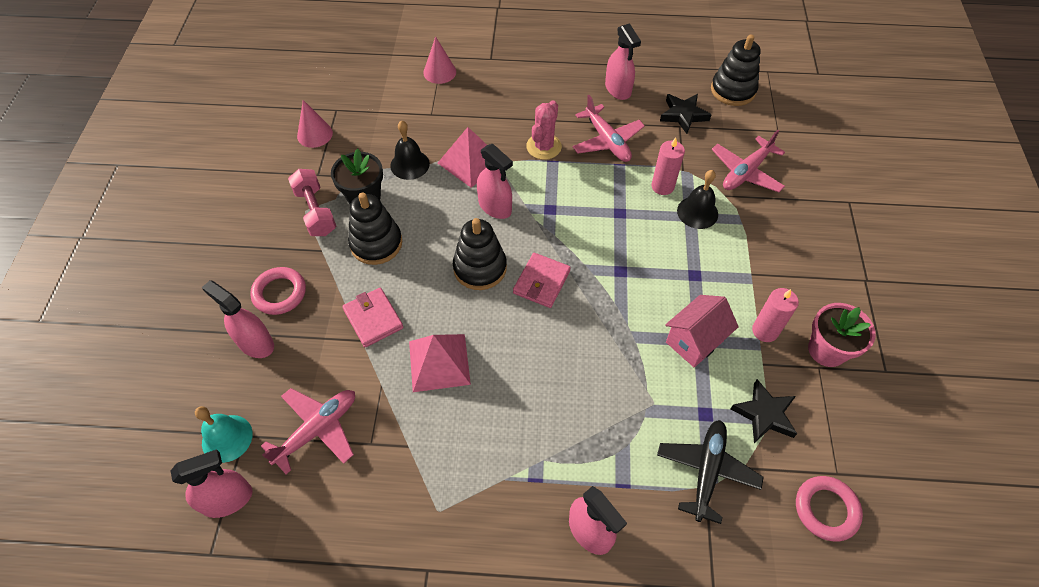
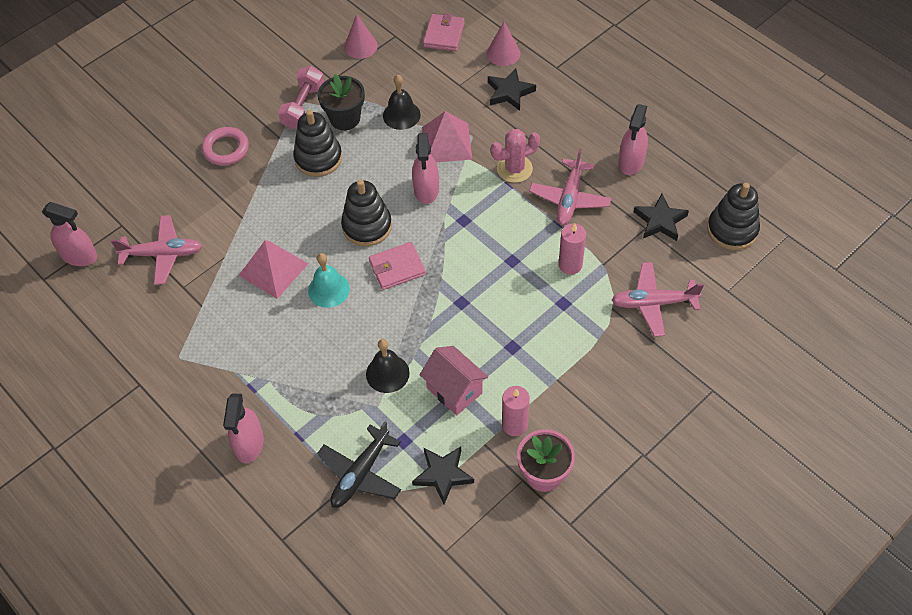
camera: 45 degrees right, 0 degrees up
(227, 438) = (111, 219): turquoise bell -> turquoise bell (328, 289)
(255, 343) = (181, 172): pink spray bottle -> none
(373, 319) = (263, 209): pink wallet -> pink wallet (444, 35)
(476, 96) = (509, 92): none -> black star
(694, 341) = (454, 390): pink house -> pink house turned 45 degrees clockwise
(697, 212) = (573, 304): black bell -> black bell (387, 373)
(706, 471) = (360, 474): black plane -> black plane turned 150 degrees clockwise
(826, 509) = (408, 563): pink ring -> none

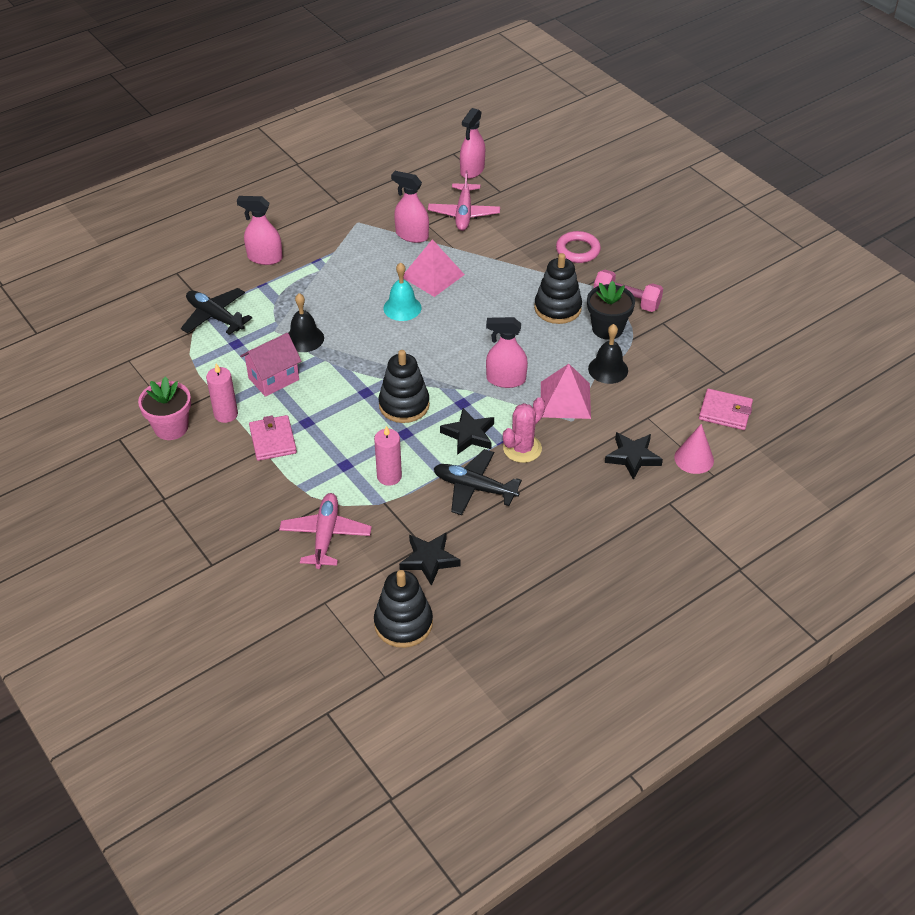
camera: 95 degrees right, 10 degrees down
(361, 46) = (709, 346): pink cone -> none
(367, 226) = (468, 336): black stacking toy -> black stacking toy (404, 405)
(397, 268) = (415, 352): pink wallet -> pink wallet (273, 440)
(443, 475) = (195, 364): black star -> black star (469, 434)
(514, 169) = (522, 448): pink cactus -> pink cactus turned 60 degrees clockwise
(569, 198) = (474, 488): pink plane -> black plane
(631, 162) = (516, 548): pink spray bottle -> pink spray bottle (412, 235)

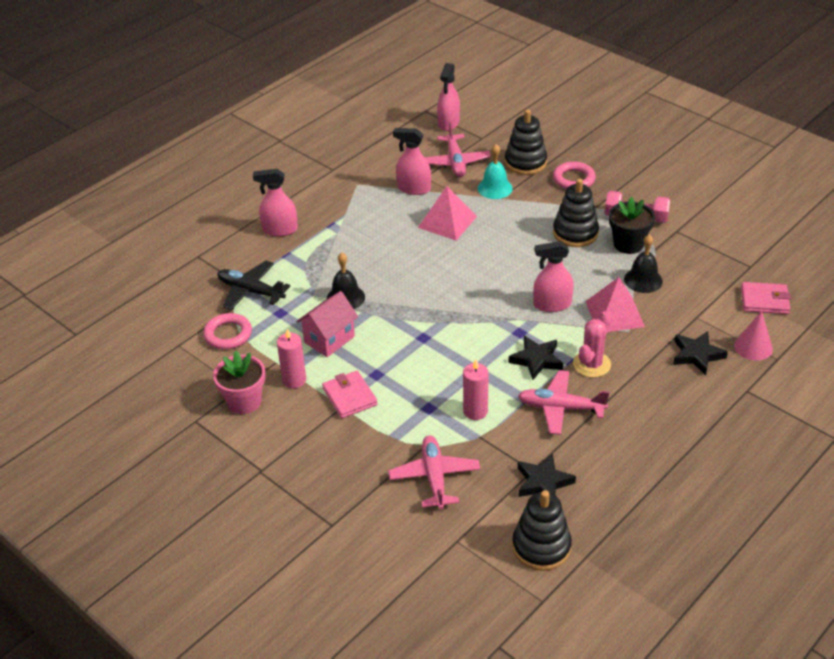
camera: 10 degrees left, 5 degrees down
(178, 357) = (228, 334): none -> pink ring
(402, 308) = (429, 255): turquoise bell -> turquoise bell (495, 188)
(404, 405) = (464, 343): black stacking toy -> black stacking toy (525, 162)
(474, 488) = (560, 408): black plane -> pink plane

